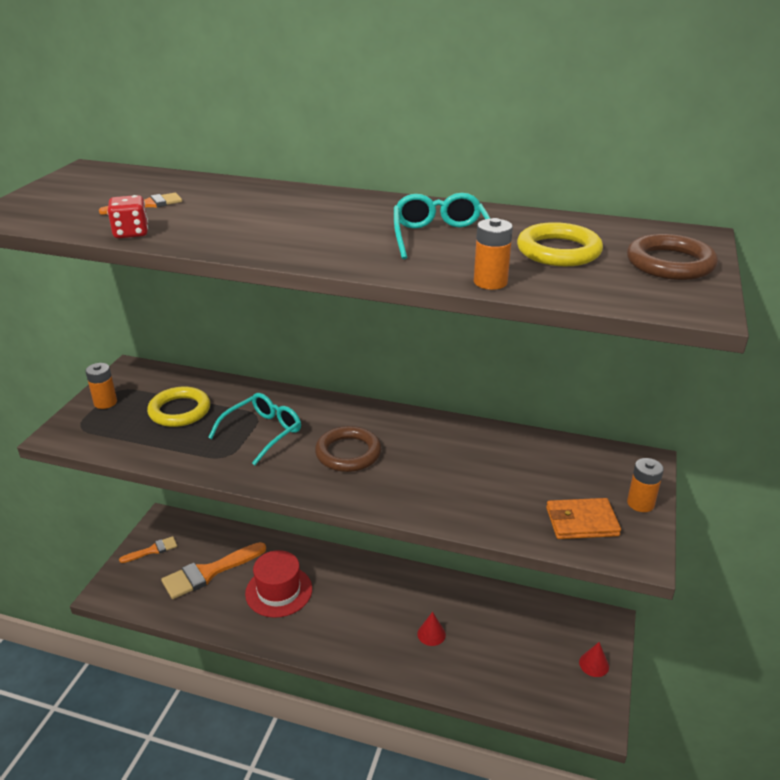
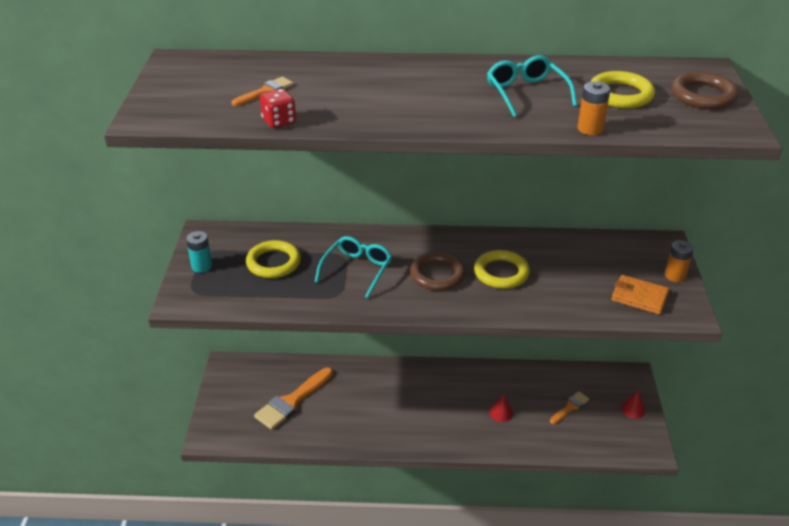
camera: 15 degrees left, 5 degrees up
(105, 402) = (202, 266): orange battery -> turquoise battery
(152, 550) = (231, 393): orange brush -> orange brush (570, 407)
(279, 591) = (360, 404): red hat -> none
(423, 463) = (501, 273): none -> yellow ring
(581, 522) = (639, 297): orange wallet -> orange wallet turned 45 degrees clockwise

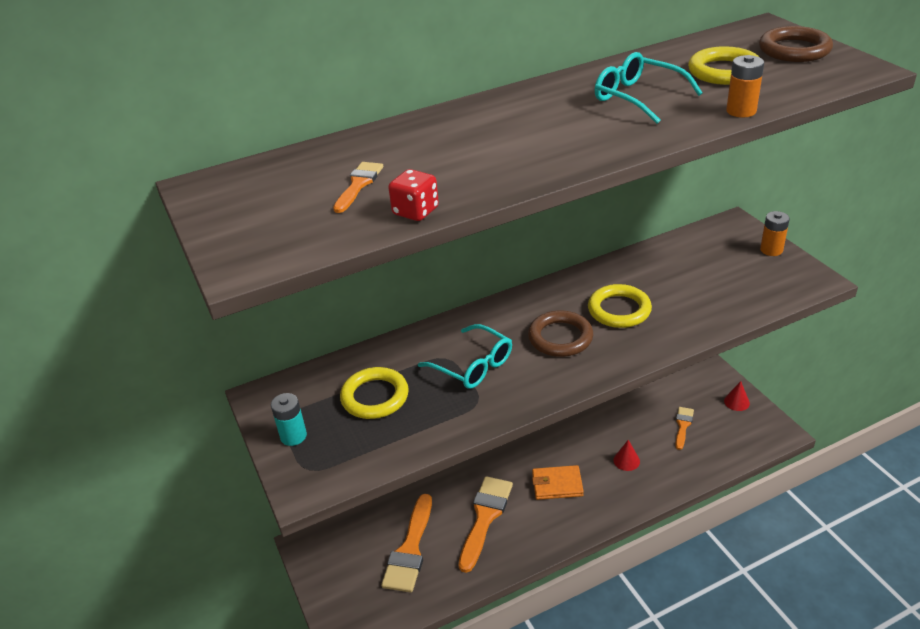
camera: 25 degrees left, 0 degrees up
(357, 269) = (473, 366): turquoise glasses -> turquoise glasses turned 135 degrees clockwise
(360, 404) = (485, 517): none -> orange brush
(639, 297) = (761, 282): orange wallet -> orange wallet (557, 484)

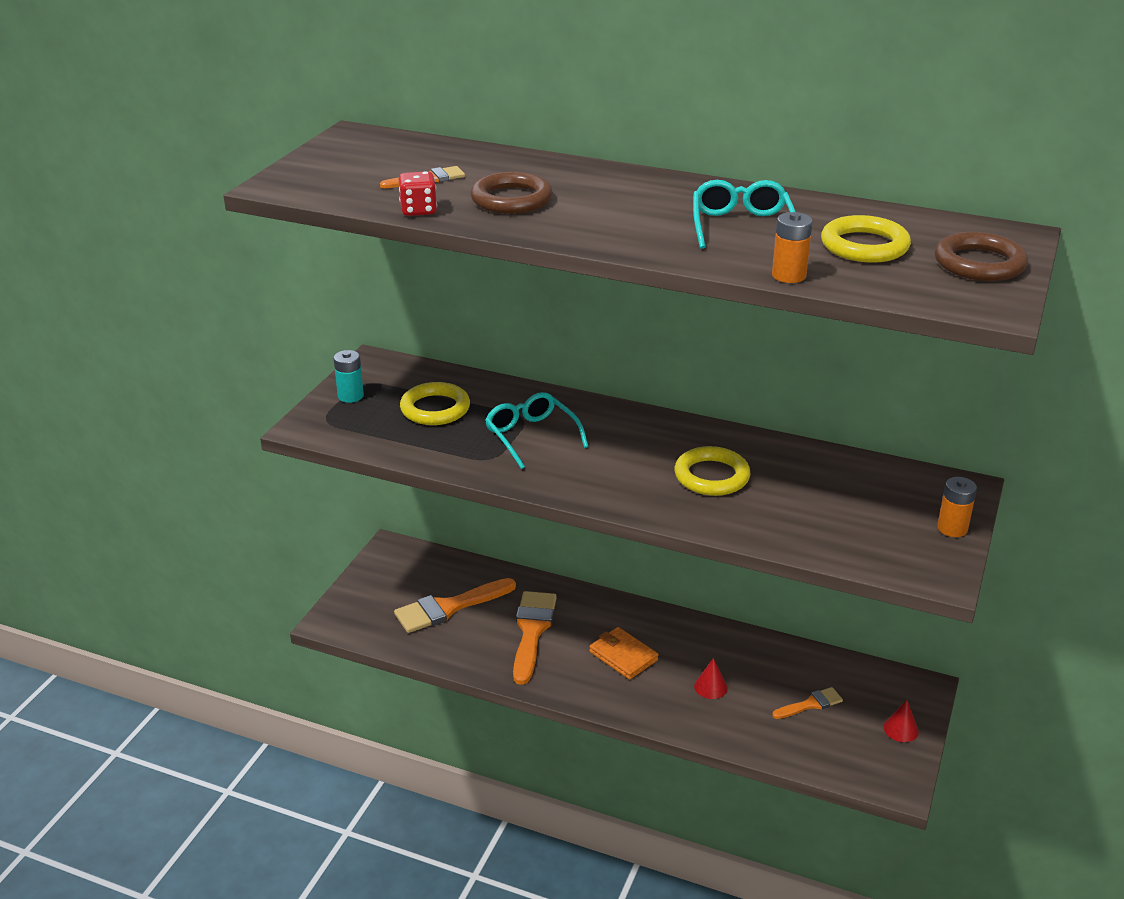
camera: 45 degrees right, 5 degrees down
(473, 366) = (531, 436): turquoise glasses -> turquoise glasses turned 150 degrees clockwise
(485, 517) = (532, 631): orange brush -> orange brush turned 60 degrees counterclockwise
(560, 337) = (627, 462): brown ring -> brown ring (511, 199)

